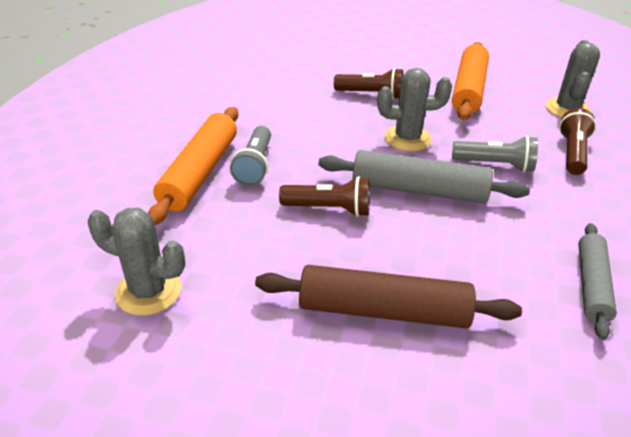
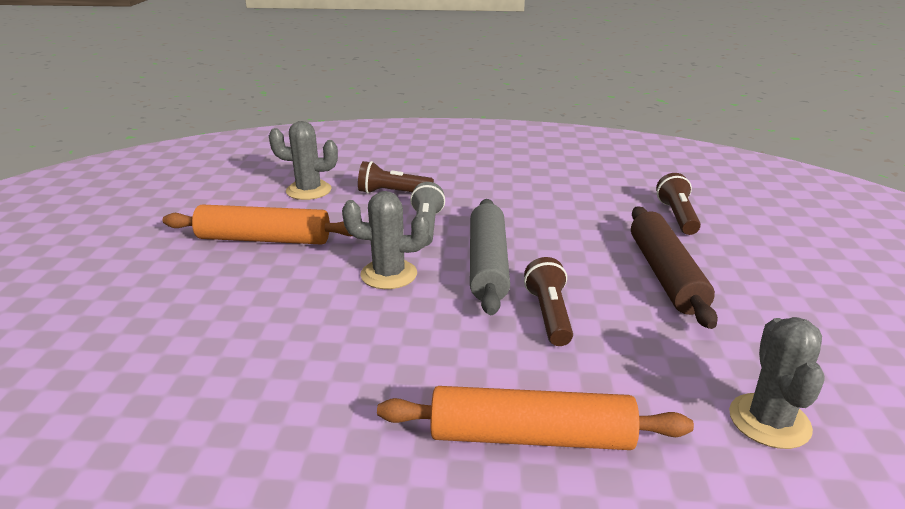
camera: 100 degrees left, 10 degrees down
(255, 166) = (491, 384): grey flashlight -> none
(371, 94) = (277, 306): brown flashlight -> brown flashlight (677, 216)
(407, 138) = (389, 274): grey cactus -> grey cactus turned 75 degrees counterclockwise
(591, 285) = (569, 197): grey rolling pin -> none

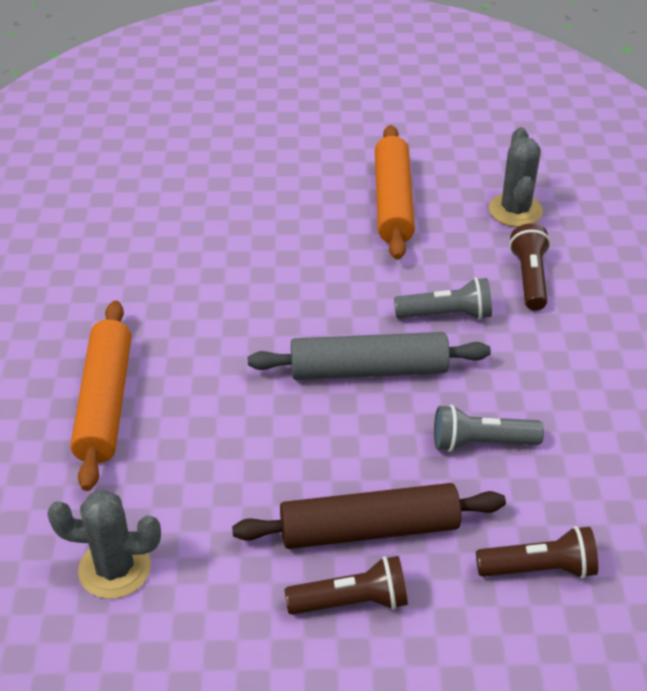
camera: 85 degrees right, 15 degrees up
(389, 274) = (337, 297): grey cactus -> none
(549, 315) = (275, 419): brown flashlight -> brown flashlight (351, 601)
(567, 225) = (481, 442): none -> grey flashlight

